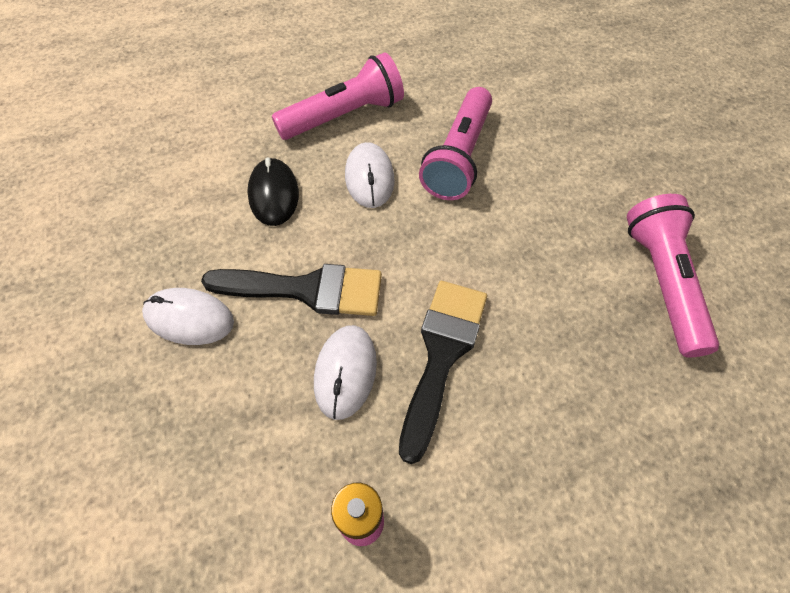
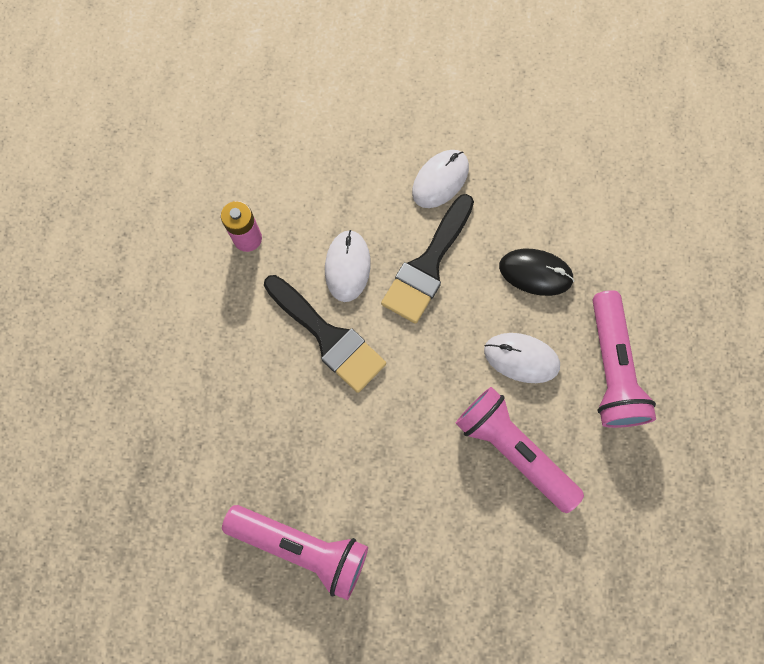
camera: 115 degrees right, 15 degrees up
(345, 372) = (347, 267): white mouse -> white mouse turned 60 degrees clockwise

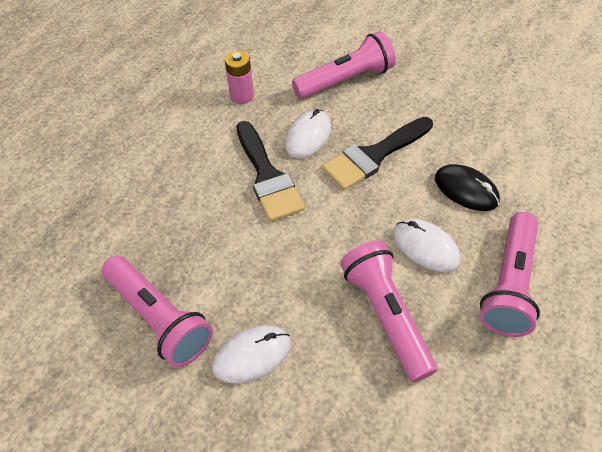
camera: 25 degrees right, 20 degrees down
(354, 171) = (345, 80): none -> pink flashlight
(440, 180) = (411, 105): white mouse -> white mouse (252, 355)

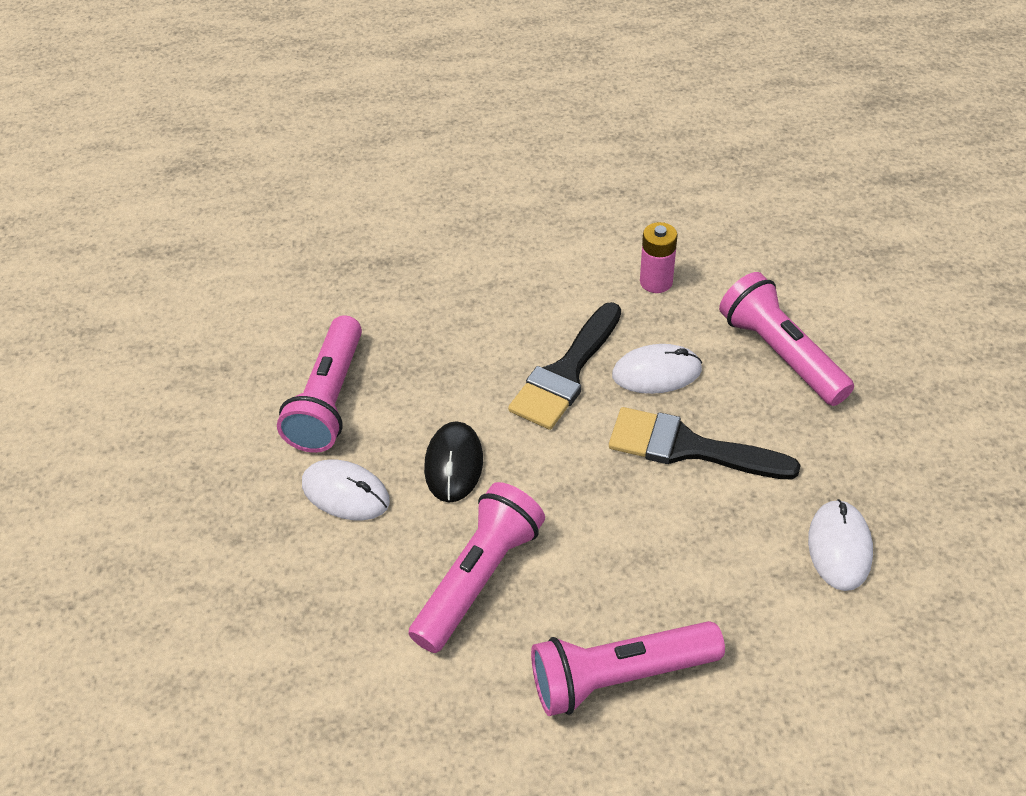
camera: 55 degrees right, 5 degrees down
(345, 80) = (780, 354): pink flashlight -> pink flashlight turned 150 degrees counterclockwise
(425, 247) = (600, 567): white mouse -> white mouse (839, 547)
(466, 190) = (723, 565): black mouse -> black mouse (454, 464)

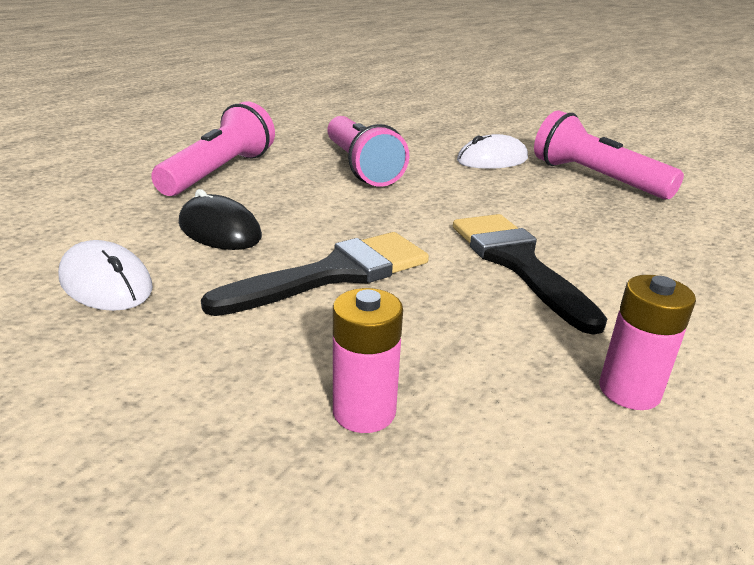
camera: 125 degrees right, 20 degrees down
(454, 464) = (470, 190): black mouse -> black mouse (219, 230)
(656, 372) = (455, 306): white mouse -> none
(780, 354) = (364, 411): pink flashlight -> pink battery

